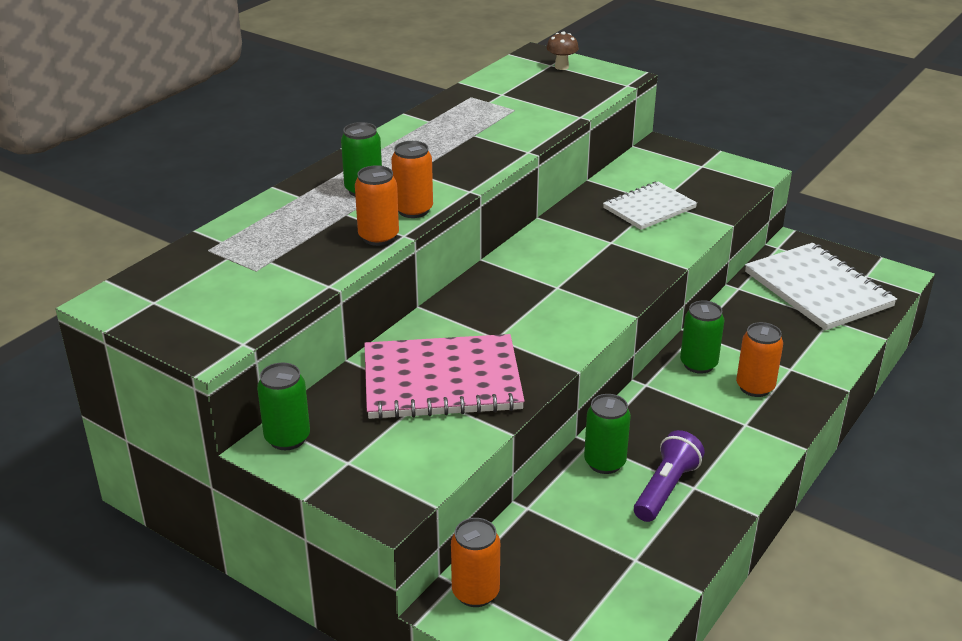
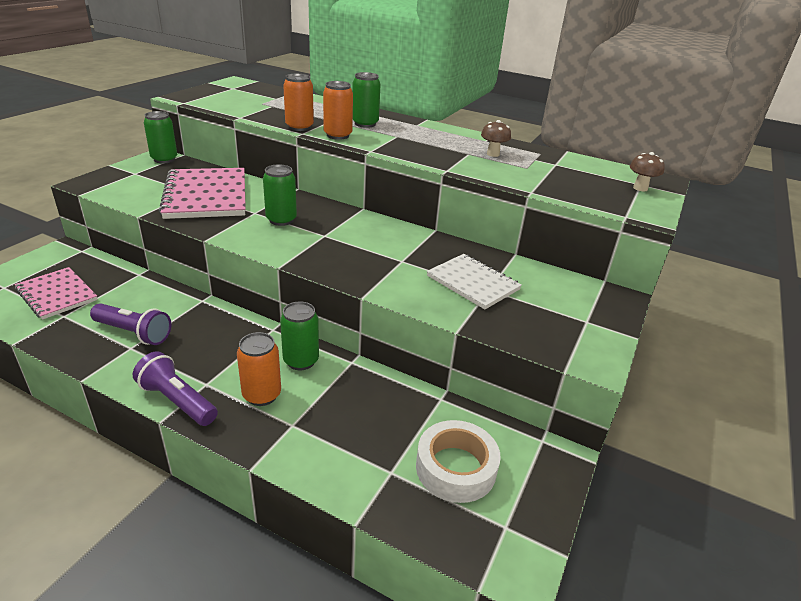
camera: 80 degrees right, 0 degrees up
(475, 122) = (493, 154): none -> brown mushroom
(475, 593) = (68, 257): orange can -> none
(585, 578) = (57, 294): none -> pink notebook
(604, 462) = (175, 306): green can -> green can (281, 220)
(774, 440) = (177, 401): none -> purple flashlight
(818, 289) = (455, 468): white notebook -> white tape

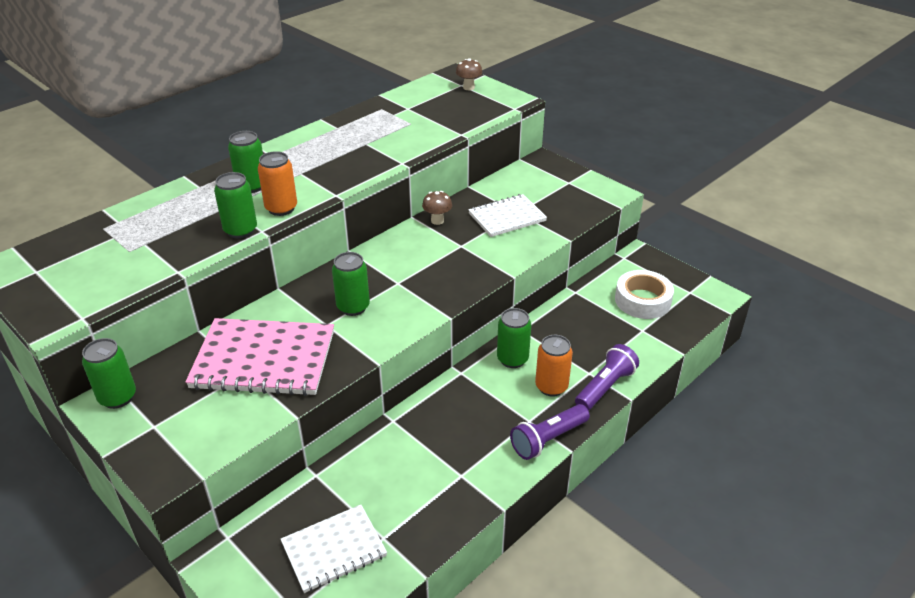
camera: 70 degrees left, 5 degrees up
(57, 294) = (334, 549): pink notebook -> white notebook
(134, 333) = (437, 473): purple flashlight -> purple flashlight (605, 387)
(299, 127) = (240, 230): orange can -> green can
(493, 154) = (373, 131): brown mushroom -> brown mushroom (437, 221)

